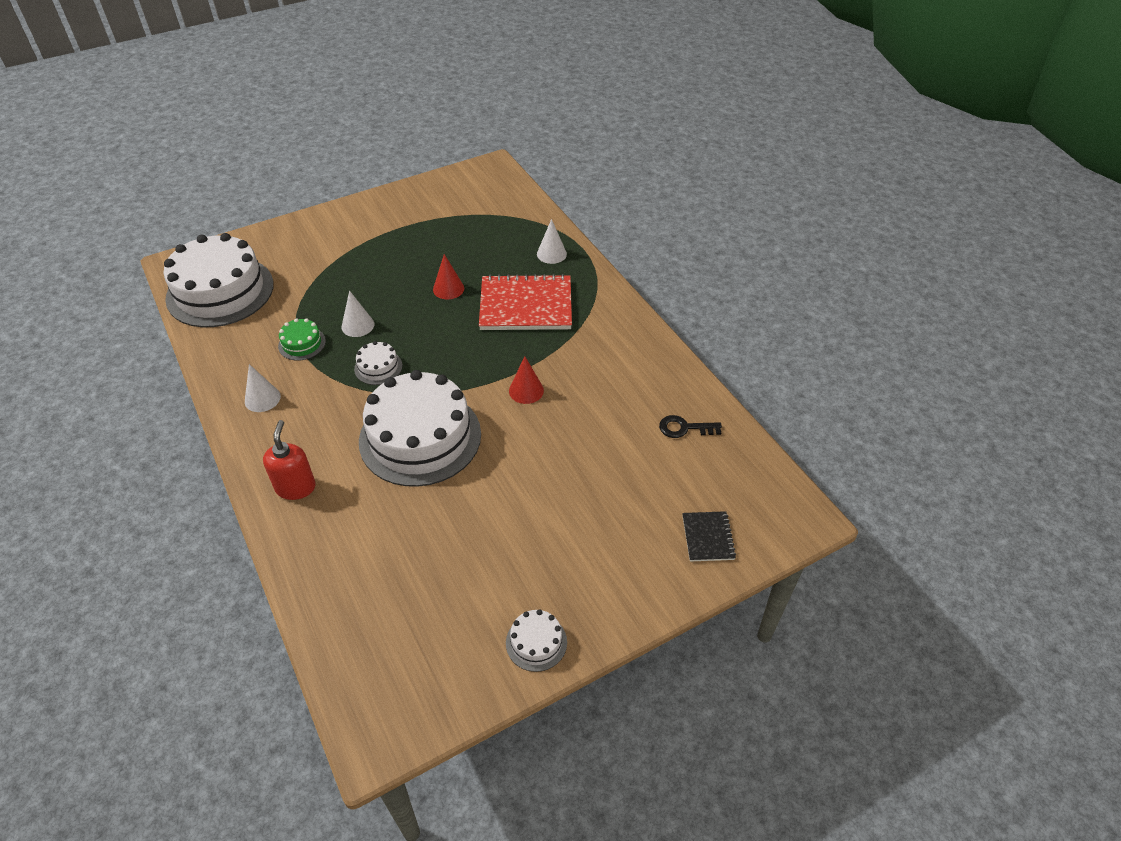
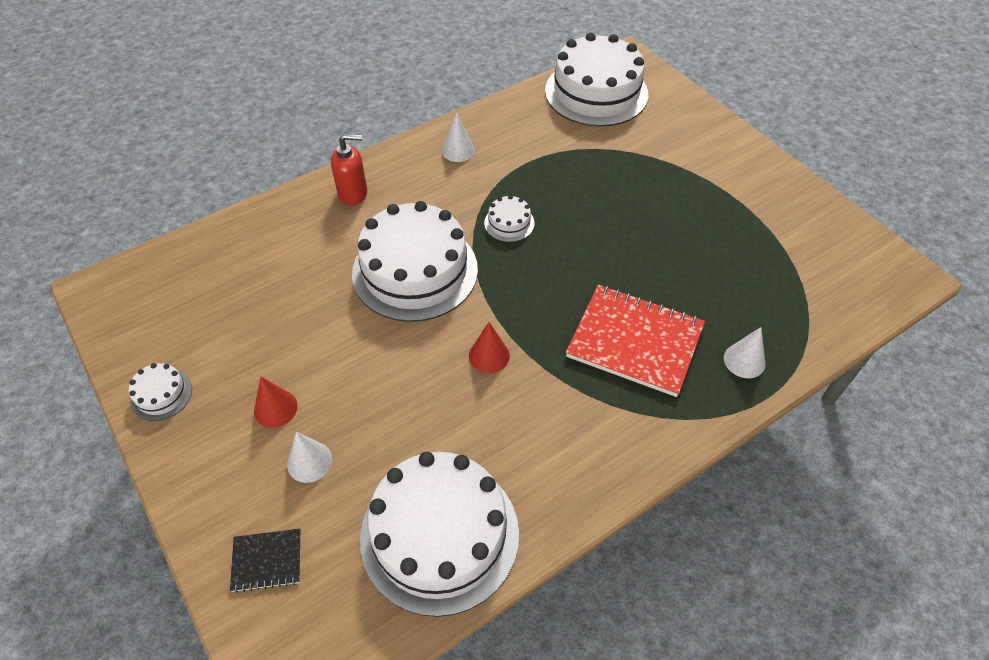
camera: 85 degrees right, 5 degrees up
(302, 343) = (534, 161): green cake -> none
(358, 325) = (568, 197): white cone -> white cone (309, 461)
(448, 289) = (645, 263): red cone -> red cone (275, 408)
(526, 305) = (635, 341): red notebook -> red notebook turned 60 degrees counterclockwise
(684, 428) = (439, 535): black key -> white cake

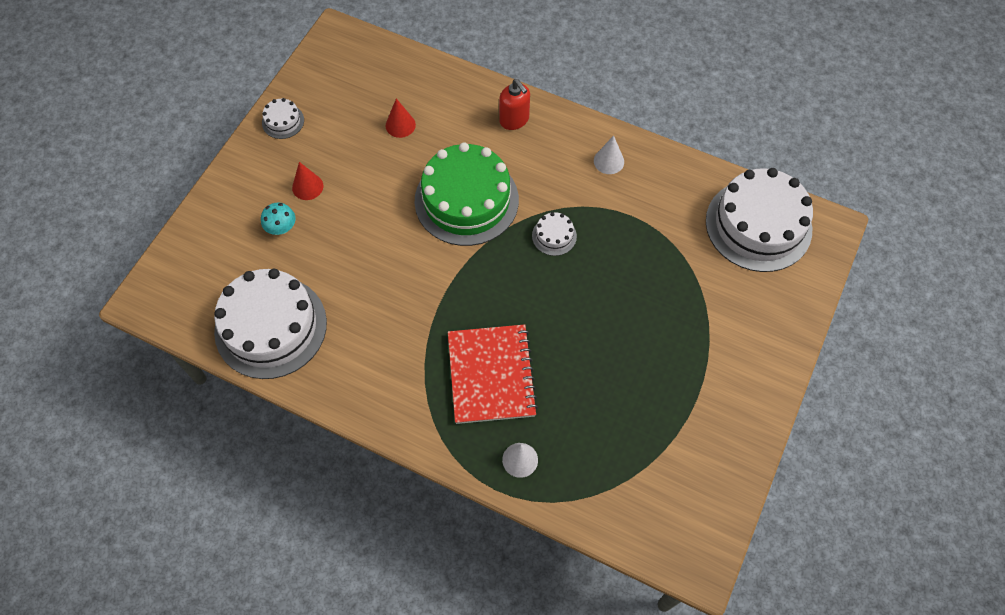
camera: 60 degrees right, 10 degrees up
(267, 561) = (208, 245): black notebook -> none
(309, 461) = (281, 228): white cone -> turquoise mushroom
(415, 271) = (466, 200): white cake -> green cake
(489, 355) = (420, 285): red cone -> red cone (400, 125)

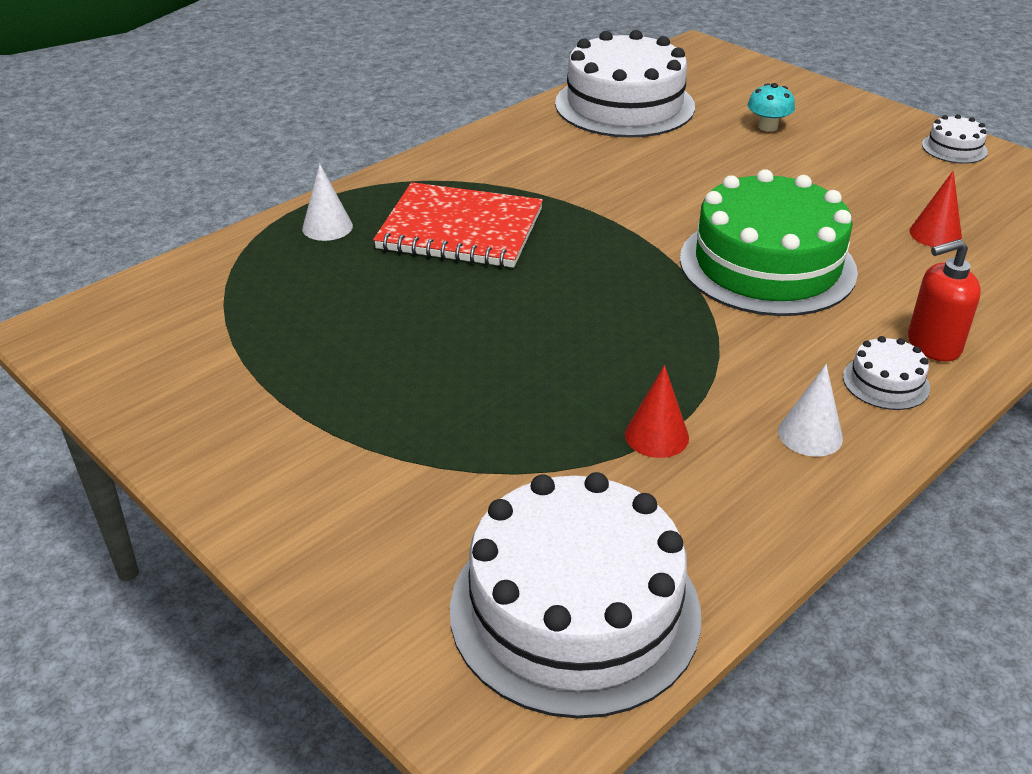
camera: 110 degrees right, 25 degrees down
(307, 186) = (831, 150): red cone -> red cone (656, 436)
(554, 236) = (664, 332): white cake -> white cake (886, 382)

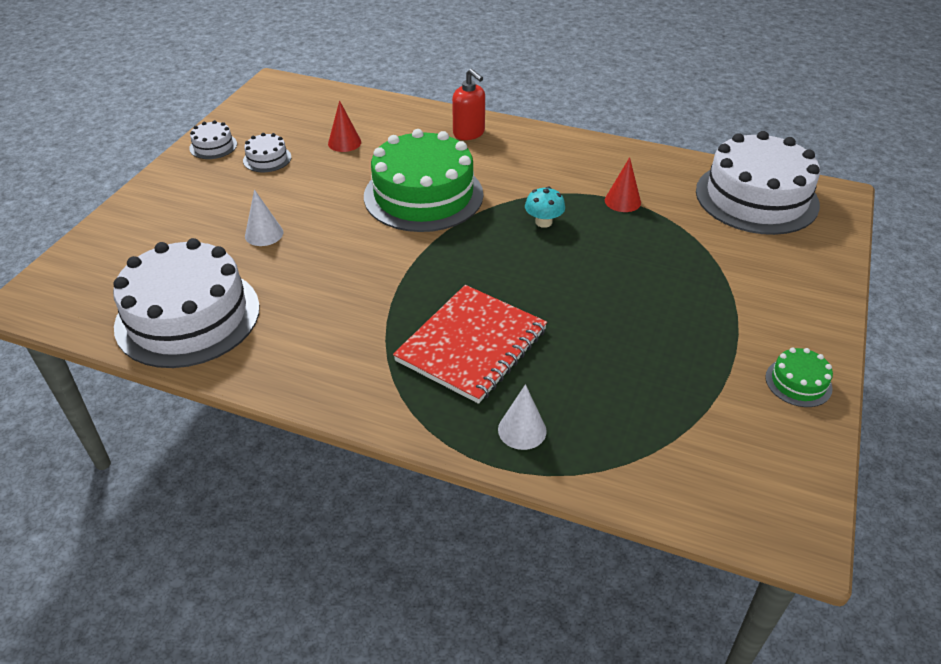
camera: 115 degrees left, 5 degrees up
(190, 428) = (798, 382): none -> green cake
(460, 230) = (472, 345): red notebook -> red notebook turned 45 degrees clockwise
(767, 127) = (207, 228): turquoise mushroom -> turquoise mushroom (543, 222)
(810, 434) = (577, 158): white cone -> white cone (264, 234)
(886, 382) = (514, 143): white cake -> white cake (267, 159)

